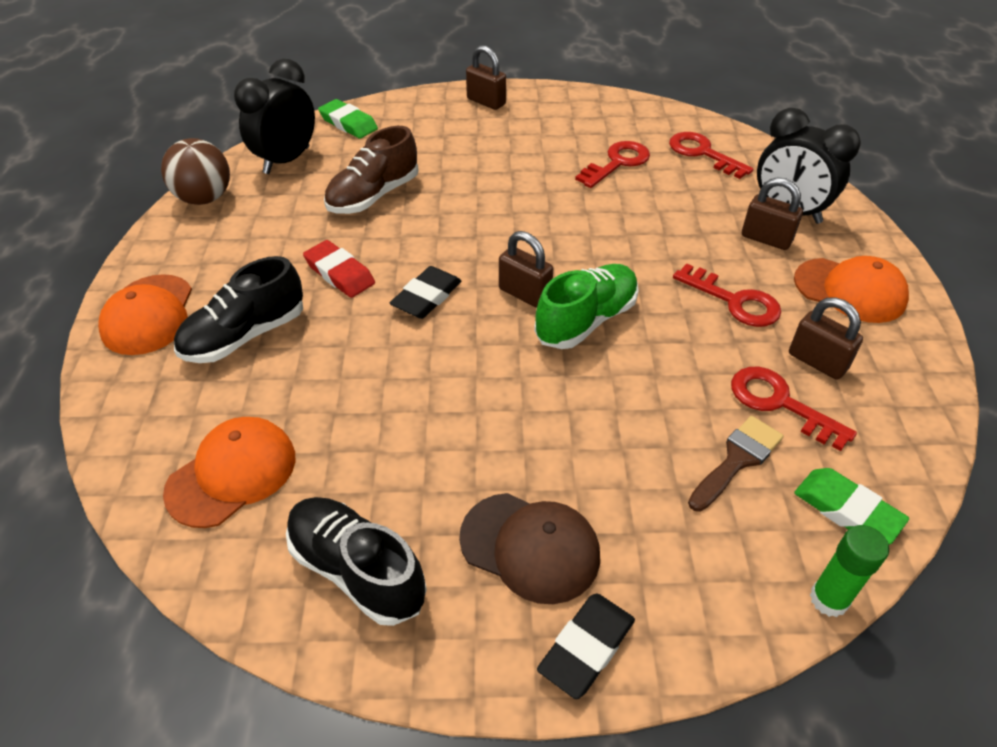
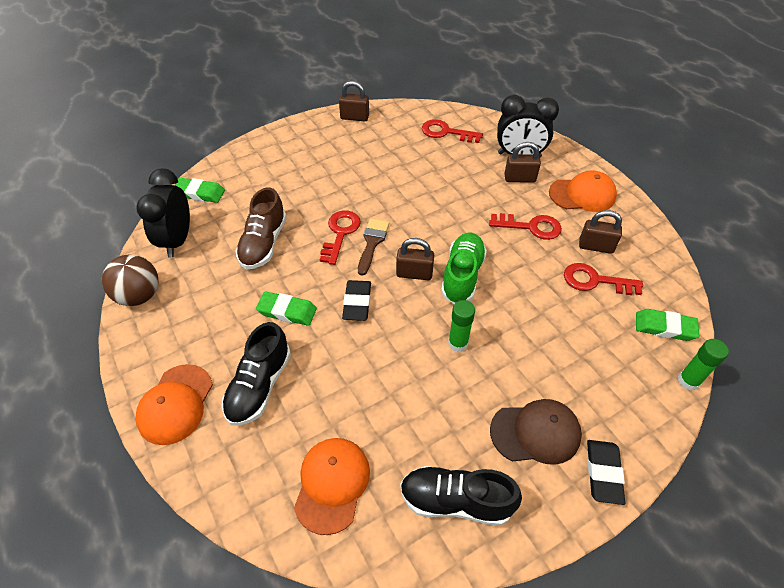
camera: 30 degrees left, 5 degrees up
(148, 315) = (175, 404): orange cap -> orange cap turned 45 degrees clockwise
(339, 273) = (287, 311): red eraser -> green eraser
(486, 102) = (284, 141): brown padlock -> brown padlock (354, 117)
(514, 394) = (458, 343): none -> green glue stick
(617, 163) = (401, 158): red key -> red key (340, 233)
(737, 460) = (598, 325): brown brush -> brown brush (372, 242)

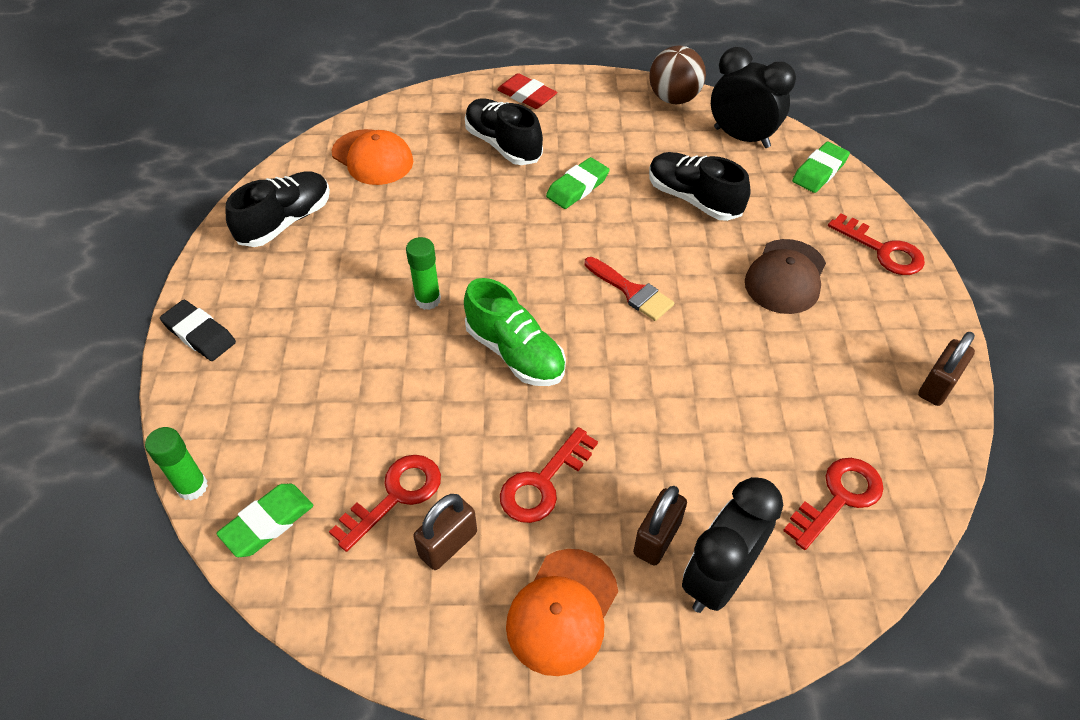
camera: 120 degrees right, 0 degrees up
(175, 404) = (527, 95): orange cap -> red eraser
(263, 243) = (693, 199): brown shoe -> black shoe
(340, 233) = (668, 268): red key -> red key (882, 250)
(357, 303) = (547, 242): black eraser -> none
(372, 242) = (631, 291): brown brush -> red brush
(414, 273) = (552, 309): brown padlock -> none
(535, 432) = (282, 307): brown cap -> brown cap (785, 277)

